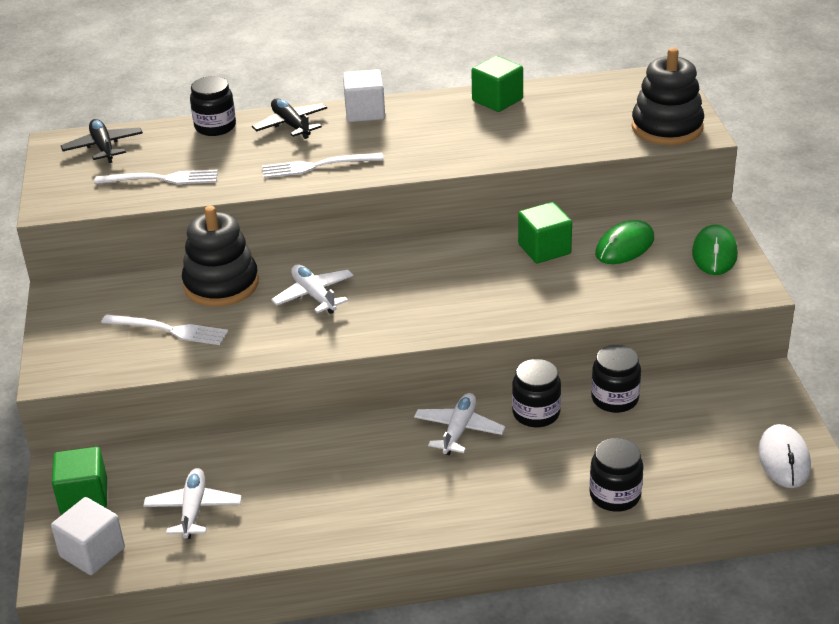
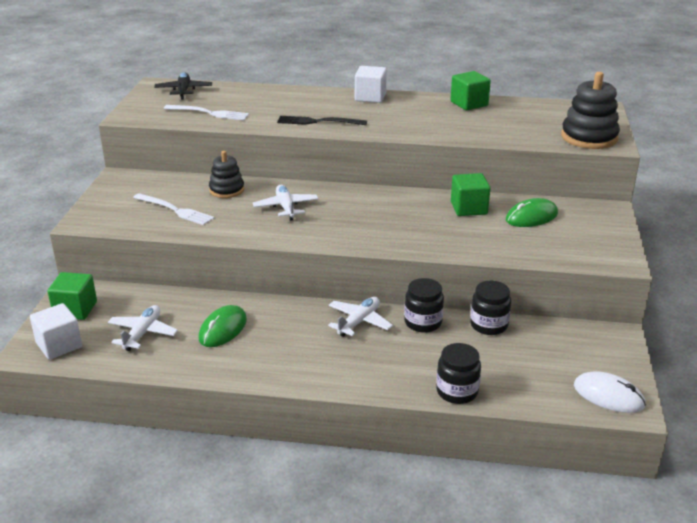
camera: 15 degrees right, 5 degrees down
(215, 127) = (263, 90): black jar -> none
(221, 284) = (227, 190): black stacking toy -> black stacking toy, size x0.63
(291, 125) = (315, 97): black plane -> none
(316, 166) = (317, 122): white fork -> black fork
(714, 253) = (600, 233): green mouse -> green mouse (223, 329)
(784, 459) = (608, 395): white mouse -> white mouse turned 75 degrees counterclockwise

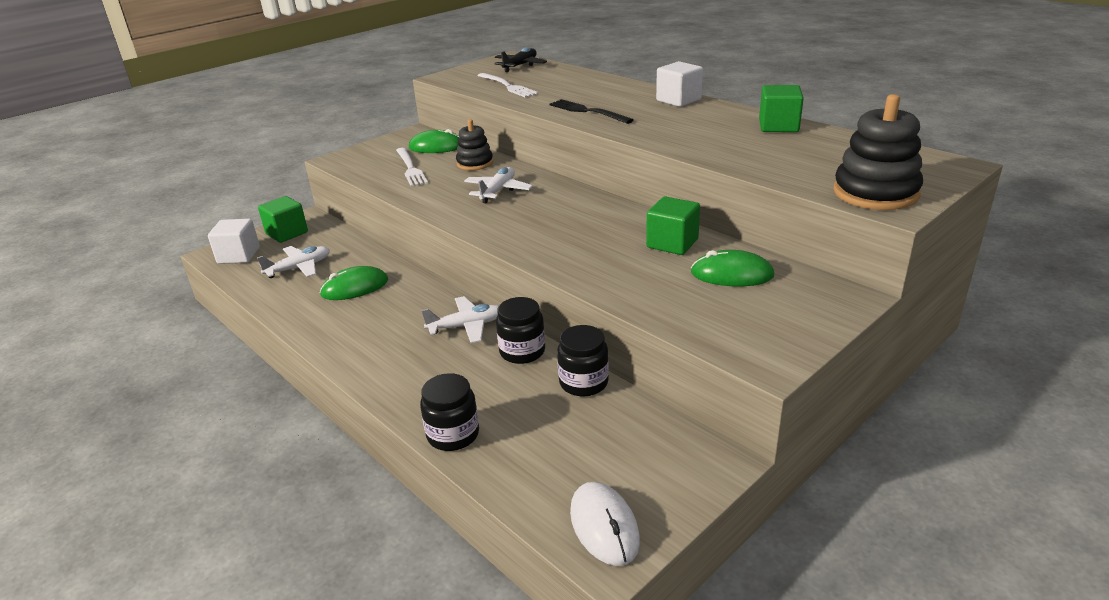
camera: 40 degrees right, 0 degrees up
(165, 185) = (436, 147): none -> green mouse

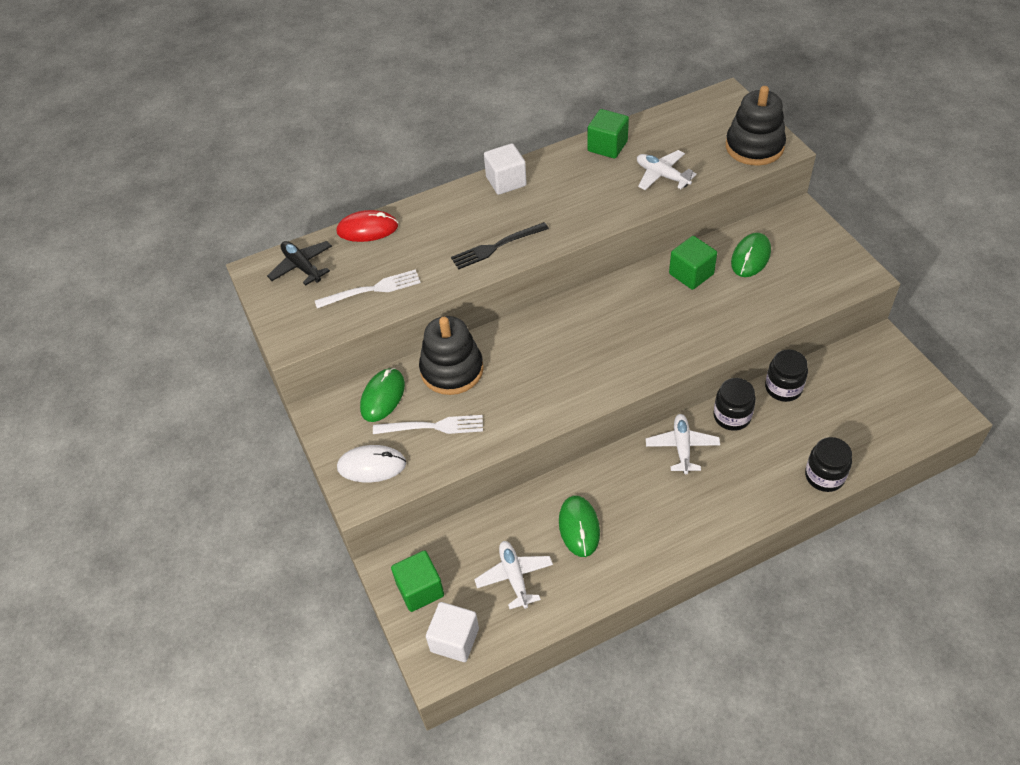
camera: 70 degrees left, 20 degrees up
(475, 163) = (452, 370): black stacking toy -> black stacking toy, size x1.58
(498, 191) = (533, 363): white plane -> white plane (662, 175)
(575, 73) = (367, 229): none -> red mouse
(604, 526) = (927, 411): white mouse -> white mouse (371, 466)

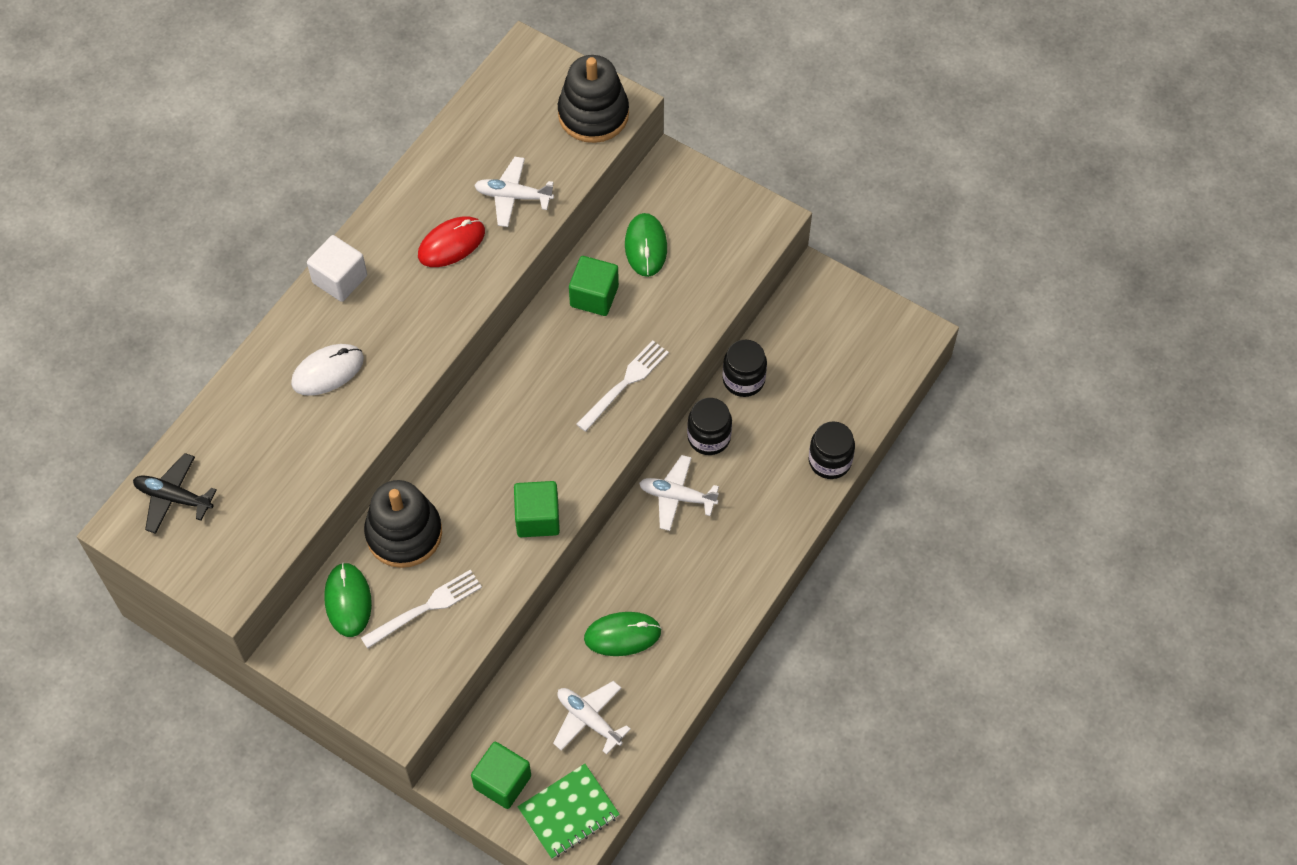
camera: 35 degrees left, 10 degrees up
(367, 229) = (217, 414): red mouse -> red mouse (451, 244)
(371, 466) = (389, 683): white mouse -> white mouse (327, 371)
(373, 289) = (278, 488): white fork -> white fork (625, 383)
(454, 640) = (568, 812): white cube -> green notebook
(496, 247) = (383, 372): black fork -> none
(579, 527) = (622, 635): green mouse -> green mouse turned 60 degrees counterclockwise
(607, 146) = (428, 181): green cube -> green cube (537, 518)
(682, 447) = (677, 496): white plane -> white plane turned 45 degrees counterclockwise

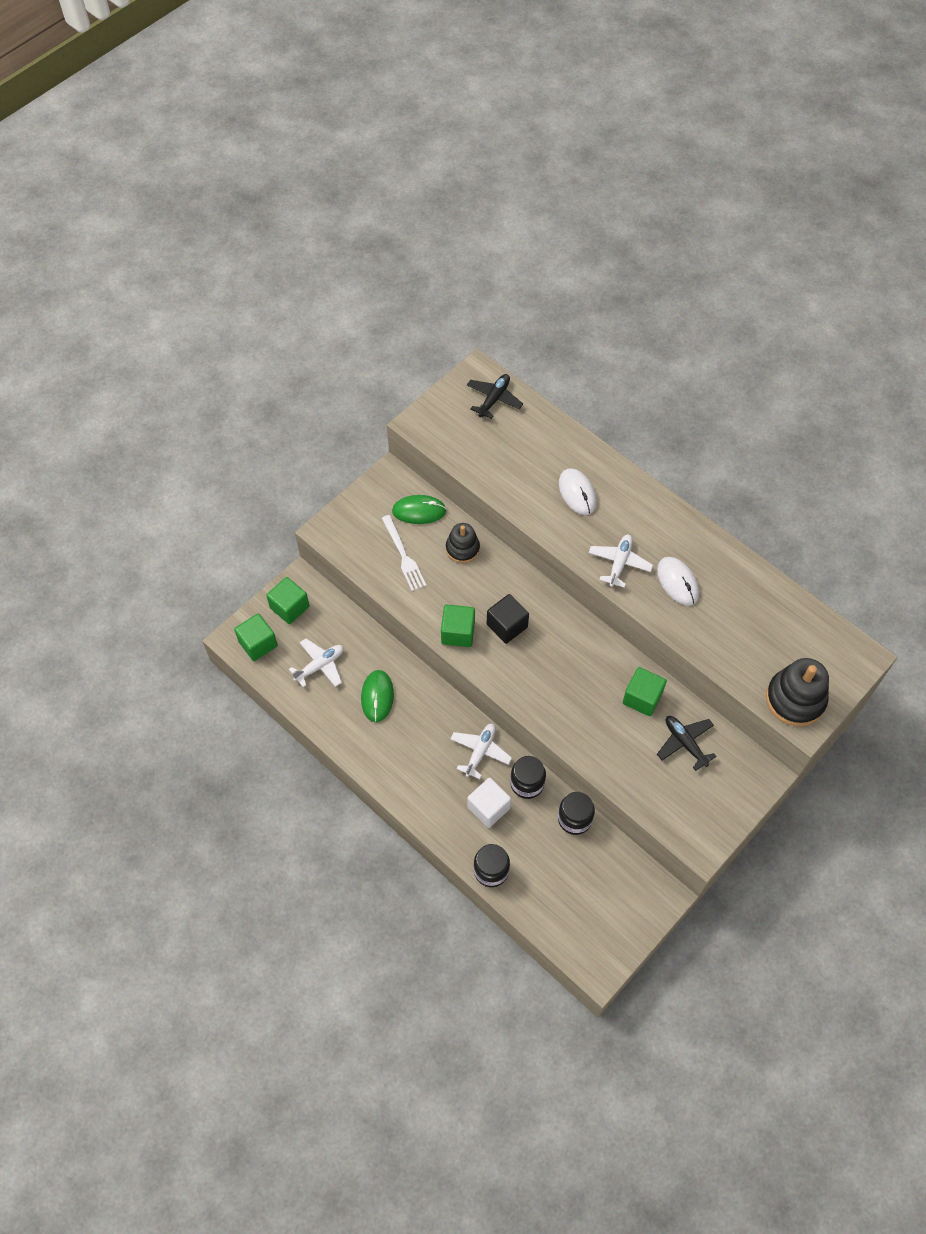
camera: 100 degrees right, 0 degrees up
(340, 279) = (654, 507): white cube -> white cube (488, 808)
(404, 533) = (462, 548): black stacking toy -> black stacking toy, size x0.63
(451, 244) = (677, 582): red mouse -> white mouse
(513, 196) = (717, 629): white plane -> white plane (619, 563)
(517, 460) = (507, 626): none -> black cube
(568, 812) = (258, 644): green notebook -> green cube
(625, 383) = (561, 708): white fork -> none
(645, 246) = (685, 743): green mouse -> black plane

